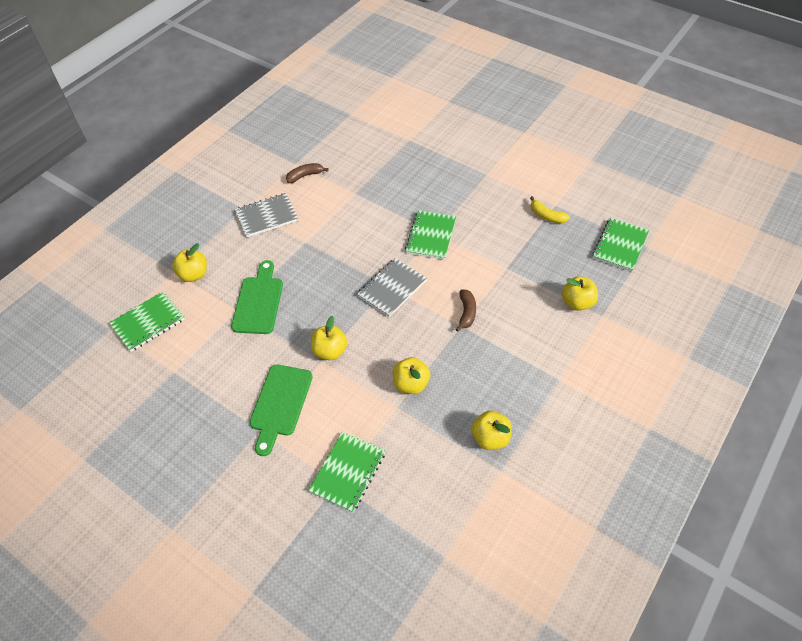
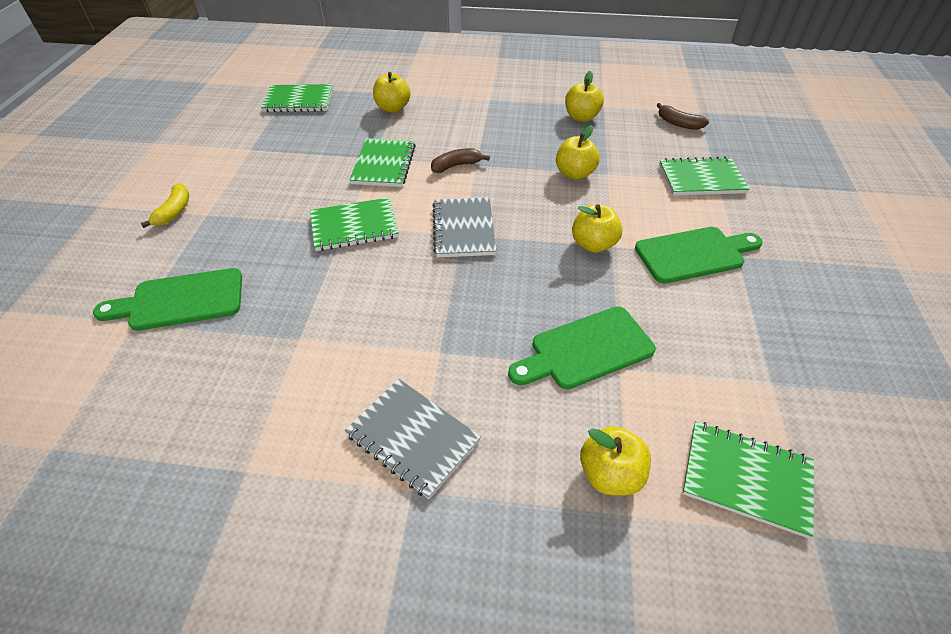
camera: 120 degrees left, 5 degrees down
(305, 176) = (278, 433): brown banana -> brown banana (678, 123)
(392, 288) = (463, 229): grey notebook -> grey notebook turned 75 degrees clockwise
(414, 156) = (181, 300): none -> green cutting board
(493, 271) = (384, 164): none -> green notebook
(546, 216) = (272, 150): yellow banana -> yellow banana (174, 211)

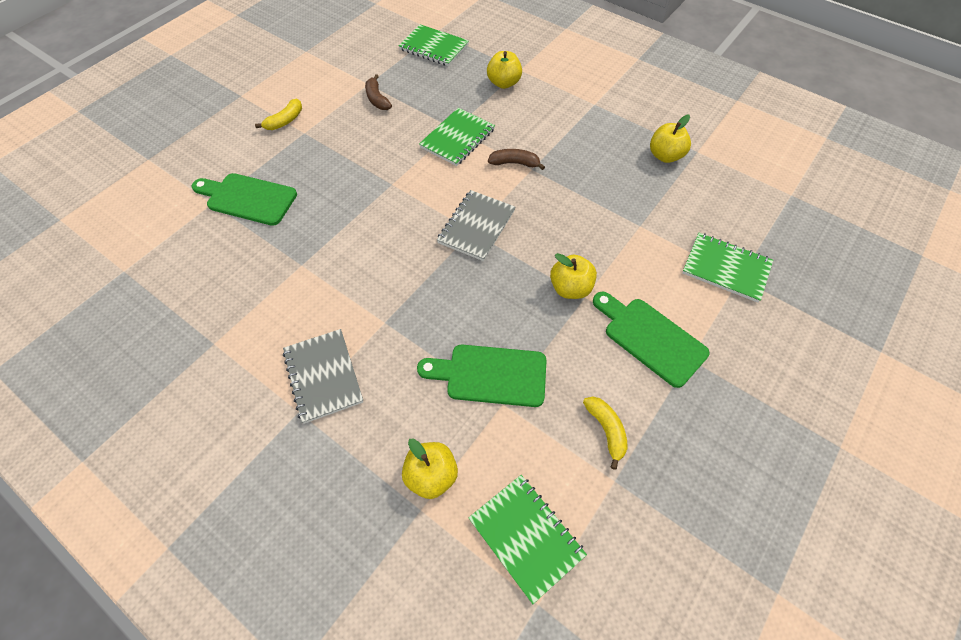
camera: 30 degrees right, 10 degrees up
(354, 226) = (397, 188): green notebook -> none
(574, 173) = (610, 213): yellow apple -> none
(678, 123) = (757, 200): brown banana -> brown banana (377, 99)
(694, 254) = (651, 338): green cutting board -> green cutting board turned 150 degrees counterclockwise
(727, 345) = (606, 430): none -> yellow banana

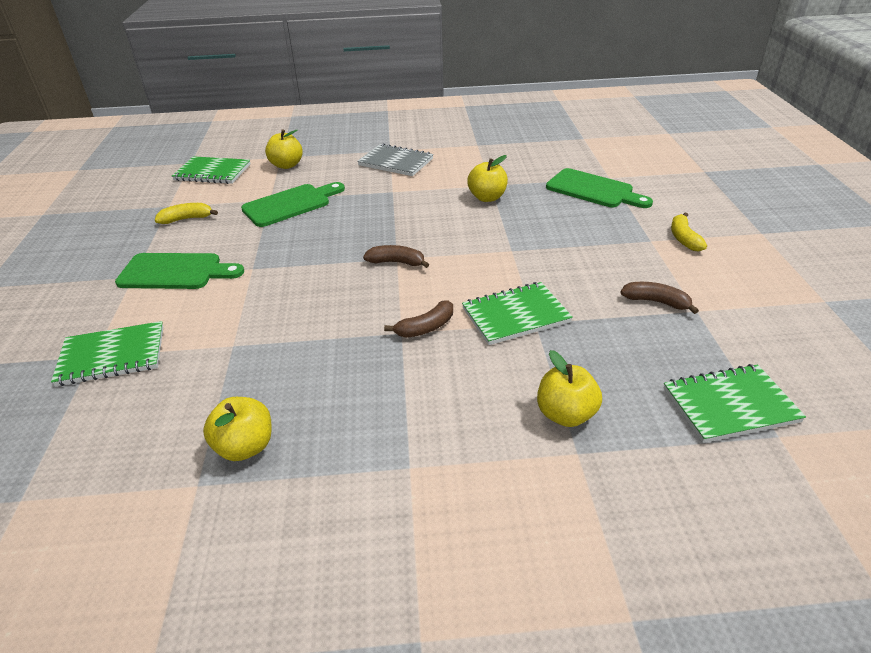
camera: 140 degrees right, 20 degrees down
(248, 198) = (593, 190): green cutting board -> green cutting board turned 60 degrees clockwise
(457, 138) = (515, 315): green notebook -> green notebook turned 75 degrees clockwise
(476, 226) = (396, 262): grey notebook -> brown banana
(570, 288) = (270, 267): yellow apple -> yellow apple (487, 197)
(606, 430) = (186, 219): yellow banana -> yellow banana turned 135 degrees clockwise

